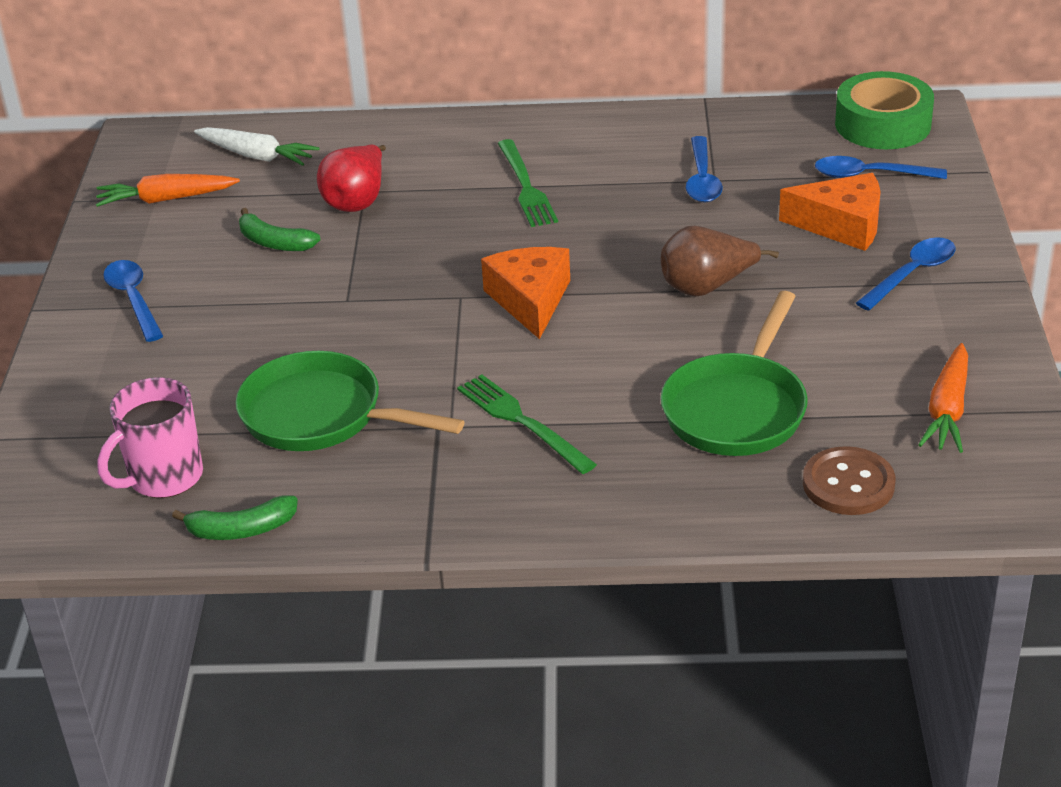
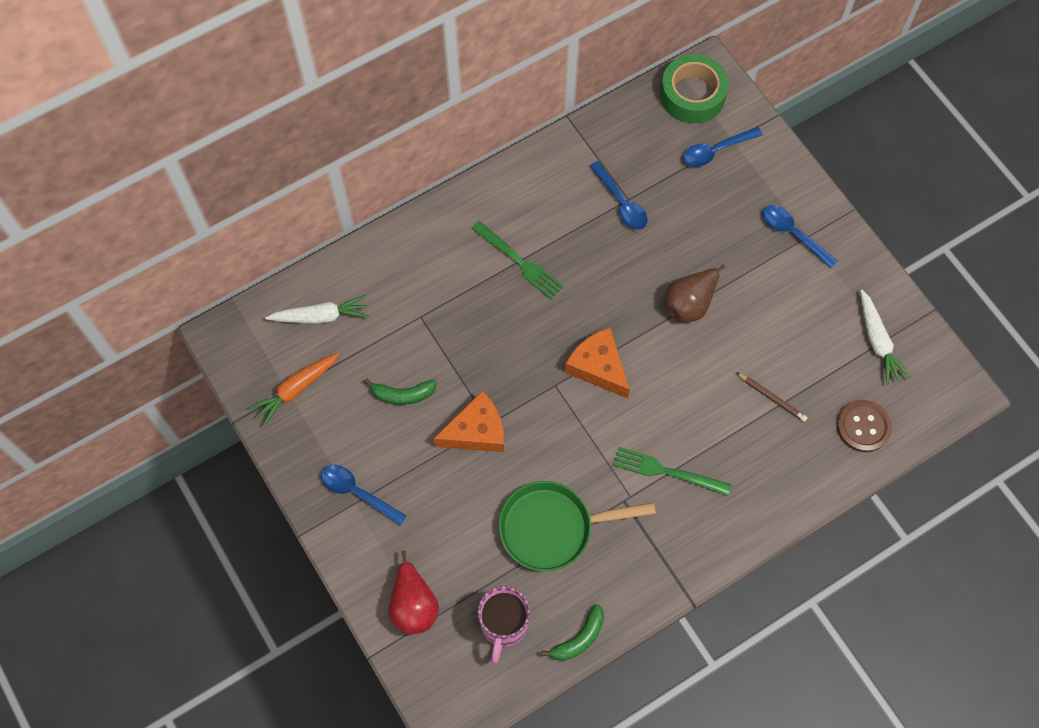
camera: 35 degrees left, 30 degrees up
(357, 201) = (423, 328): red pear -> red pear (413, 605)
(737, 408) = (772, 398): green pan -> brown pencil
(842, 225) = (729, 207): orange cheese -> orange cheese (476, 431)
(911, 274) = (793, 234): blue spoon -> blue spoon turned 60 degrees counterclockwise
(947, 410) = (877, 341): orange carrot -> white carrot

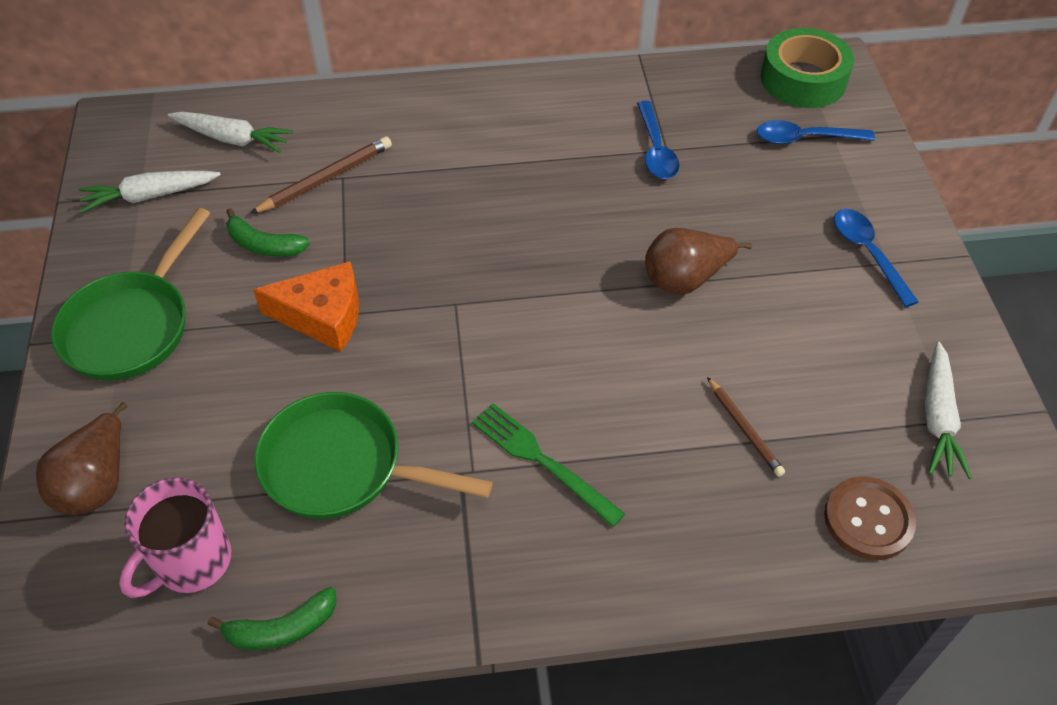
camera: 25 degrees right, 15 degrees down
(296, 389) = (150, 196): orange carrot -> white carrot
(357, 493) = (132, 325): blue spoon -> green pan
(410, 322) = (326, 179): none -> brown pencil
(413, 605) = (97, 483): red pear -> brown pear
(519, 262) = (495, 165): green fork -> none
(598, 367) = (523, 304): orange cheese -> none

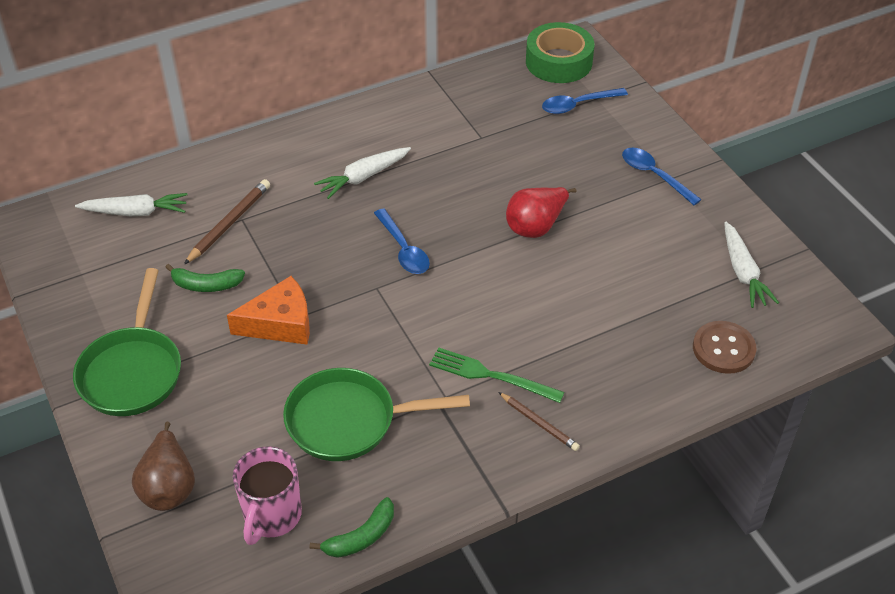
camera: 20 degrees left, 5 degrees down
(150, 196) = (91, 272): white carrot -> white carrot (363, 177)
(655, 149) = (473, 139): blue spoon -> blue spoon (403, 249)
(685, 279) = (536, 226): brown pear -> red pear
(744, 429) = (620, 315): brown pencil -> brown pencil (539, 423)

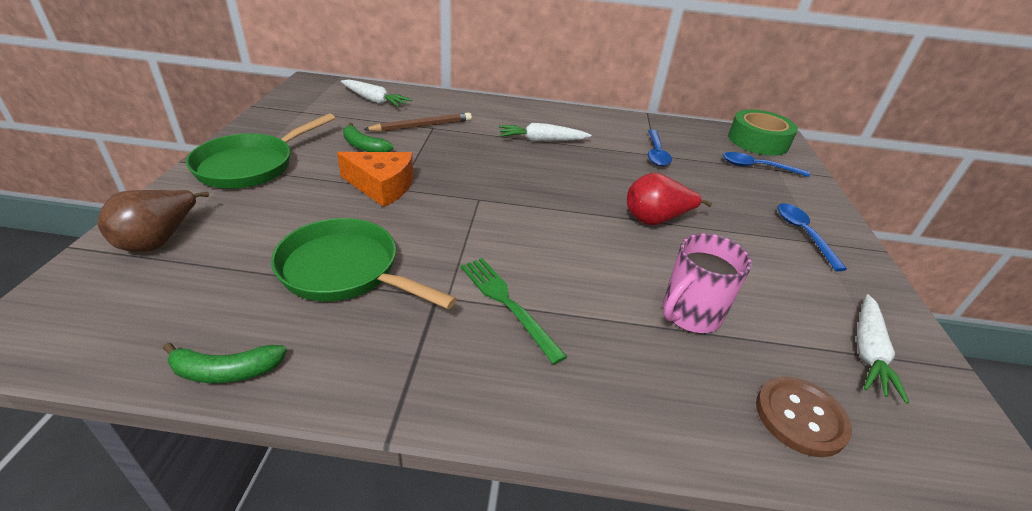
camera: 30 degrees right, 10 degrees down
(272, 516) = (188, 305): pink mug -> pink mug (690, 314)
(403, 249) = (526, 187): blue spoon -> blue spoon (656, 153)
(539, 423) = (513, 372): brown pencil -> none

